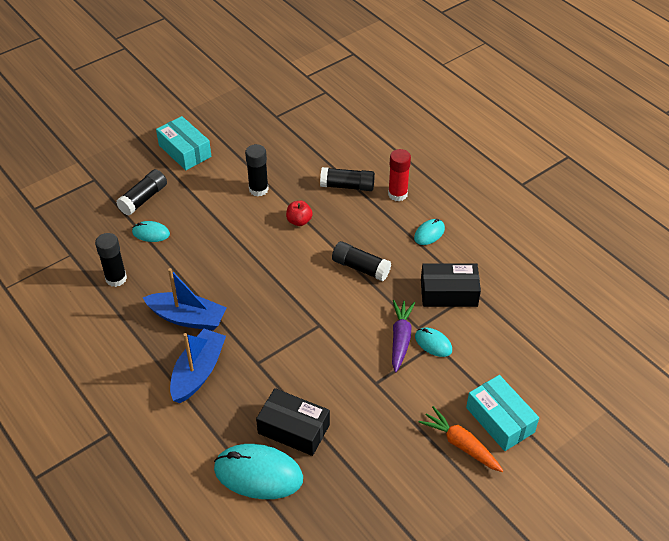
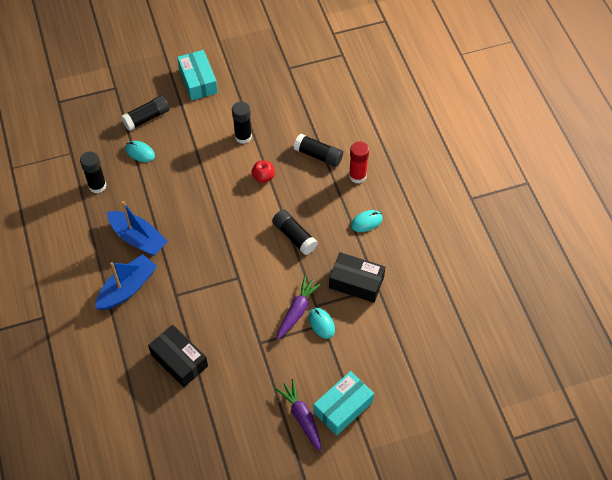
camera: 20 degrees right, 10 degrees up
(258, 474) = (137, 388): turquoise mouse -> none
(461, 444) = (302, 417): orange carrot -> purple carrot
(500, 420) = (343, 407): turquoise box -> turquoise box turned 60 degrees clockwise

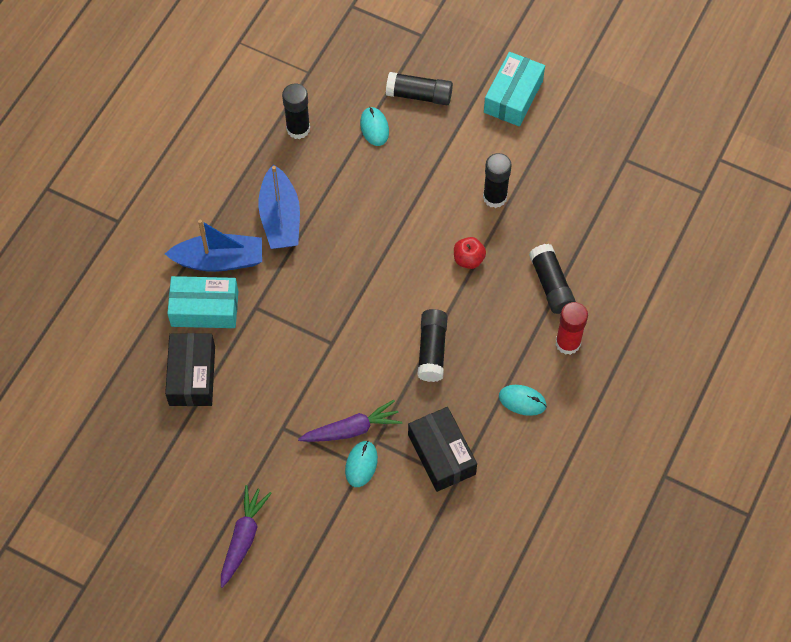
camera: 45 degrees right, 5 degrees up
(343, 407) = (291, 566): turquoise box -> turquoise box (204, 309)

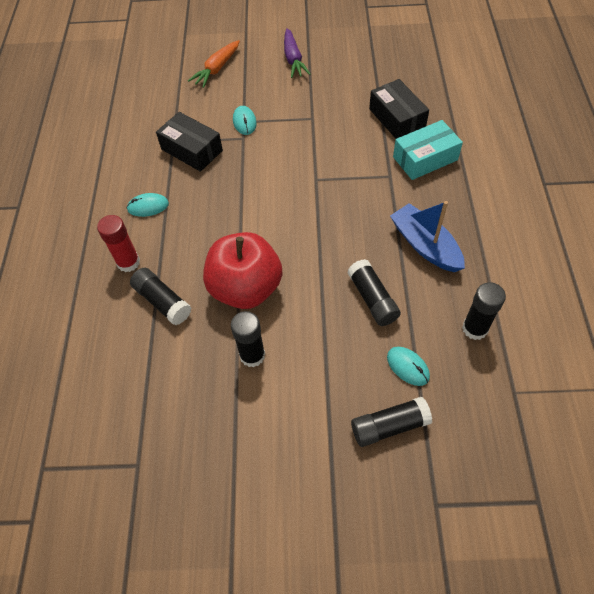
camera: 155 degrees right, 5 degrees down
(219, 260) = (444, 193): blue boat -> none
(347, 575) = (217, 69): none -> orange carrot
(352, 429) = (264, 137): purple carrot -> none
(432, 350) = (236, 208): black glue stick -> black glue stick (372, 299)
(468, 259) = (246, 288): red apple -> red apple, size x2.39
(513, 96) = (291, 479): turquoise box -> none

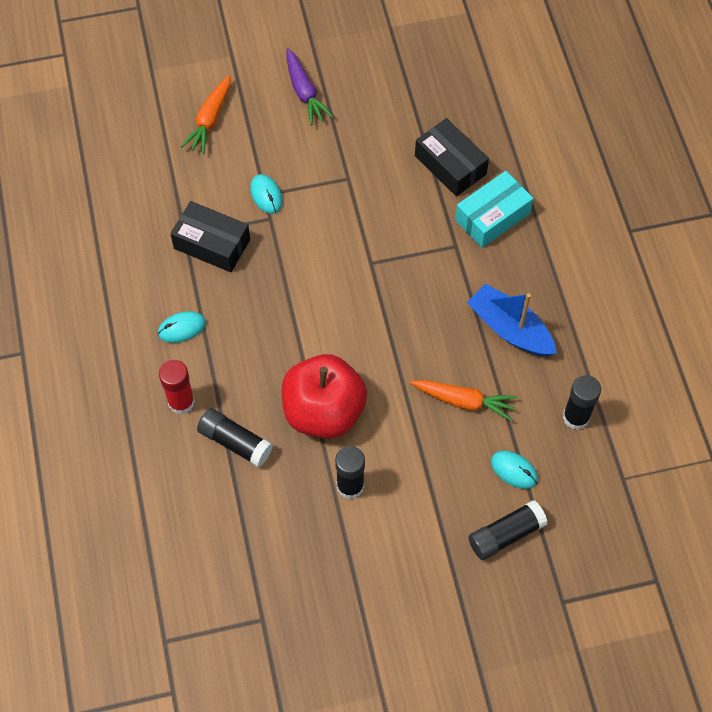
camera: 15 degrees left, 5 degrees up
(372, 299) = (464, 401): black glue stick -> orange carrot

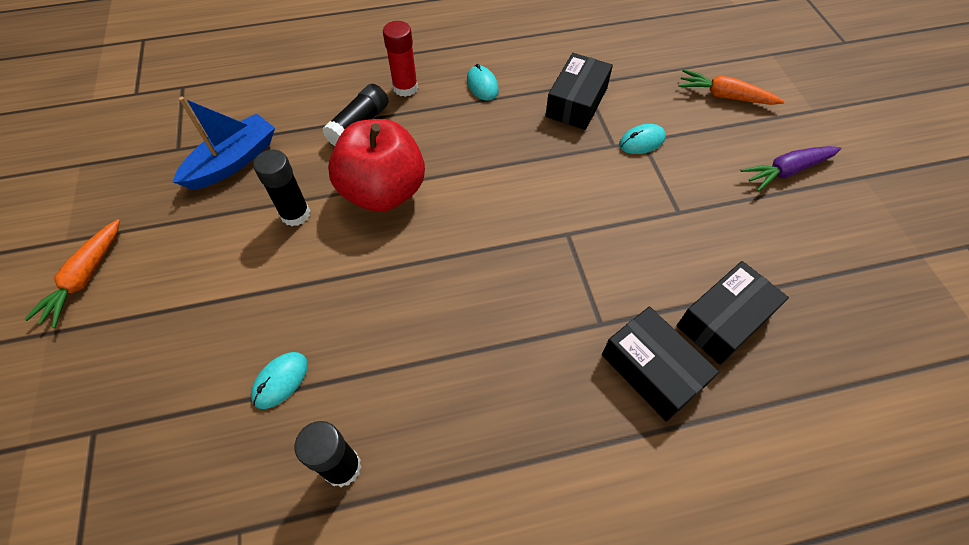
camera: 90 degrees right, 5 degrees down
(464, 401) = (381, 326): orange carrot -> orange carrot (85, 278)
(492, 216) = (652, 370): turquoise box -> black box
(506, 534) = (199, 367): black glue stick -> none
(510, 329) = (480, 385): blue boat -> blue boat (233, 161)

